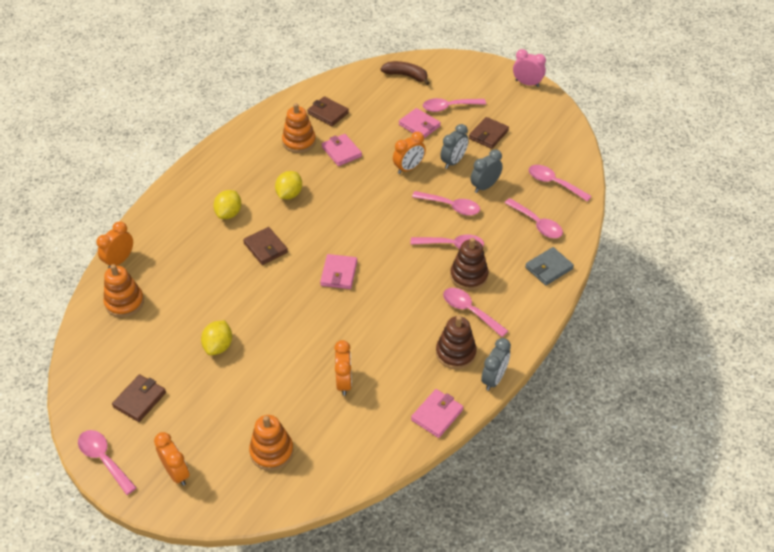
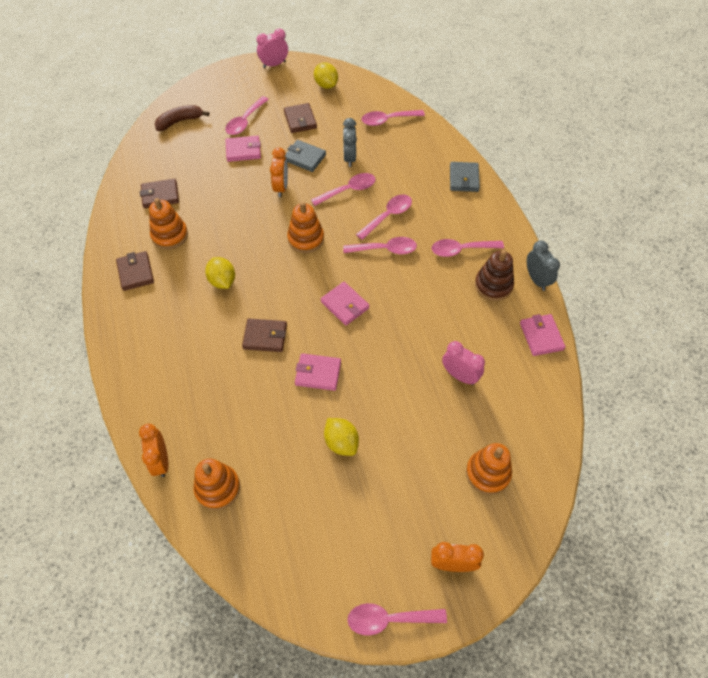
camera: 50 degrees left, 10 degrees up
(140, 400) = (345, 545): brown wallet -> brown wallet (135, 272)
(229, 213) = (197, 338): yellow lemon -> yellow lemon (326, 85)
(341, 152) = (214, 216): pink wallet -> pink wallet (318, 373)
(344, 382) = (459, 375): orange clock -> pink clock
(376, 213) = (306, 239): none -> orange stacking toy
(453, 162) = (304, 158): grey clock -> grey wallet
(469, 276) = (427, 227): brown stacking toy -> none
(537, 224) = (416, 156): pink spoon -> pink spoon (385, 249)

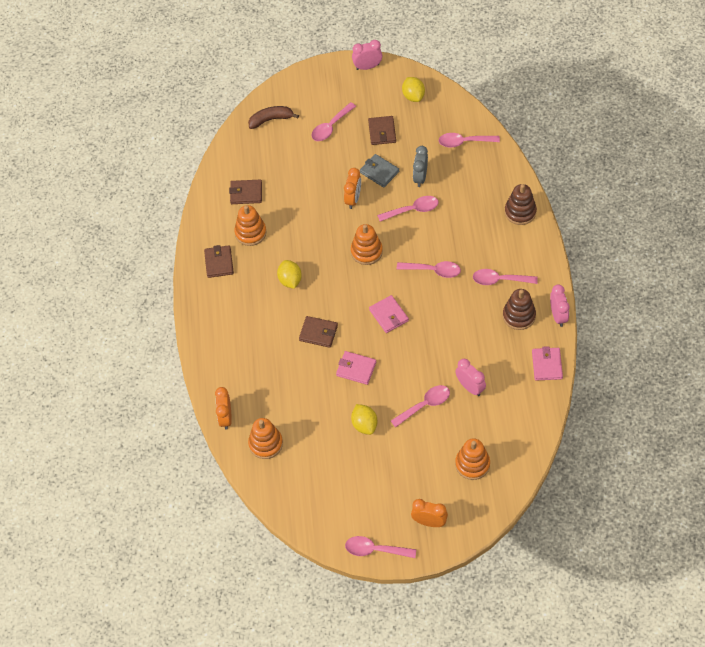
camera: 15 degrees right, 0 degrees up
(243, 150) = (325, 157): pink wallet -> none
(388, 216) = (443, 239): pink spoon -> pink spoon (425, 405)
(464, 179) = (520, 212): grey wallet -> brown stacking toy
(536, 279) = (558, 316): grey clock -> pink clock

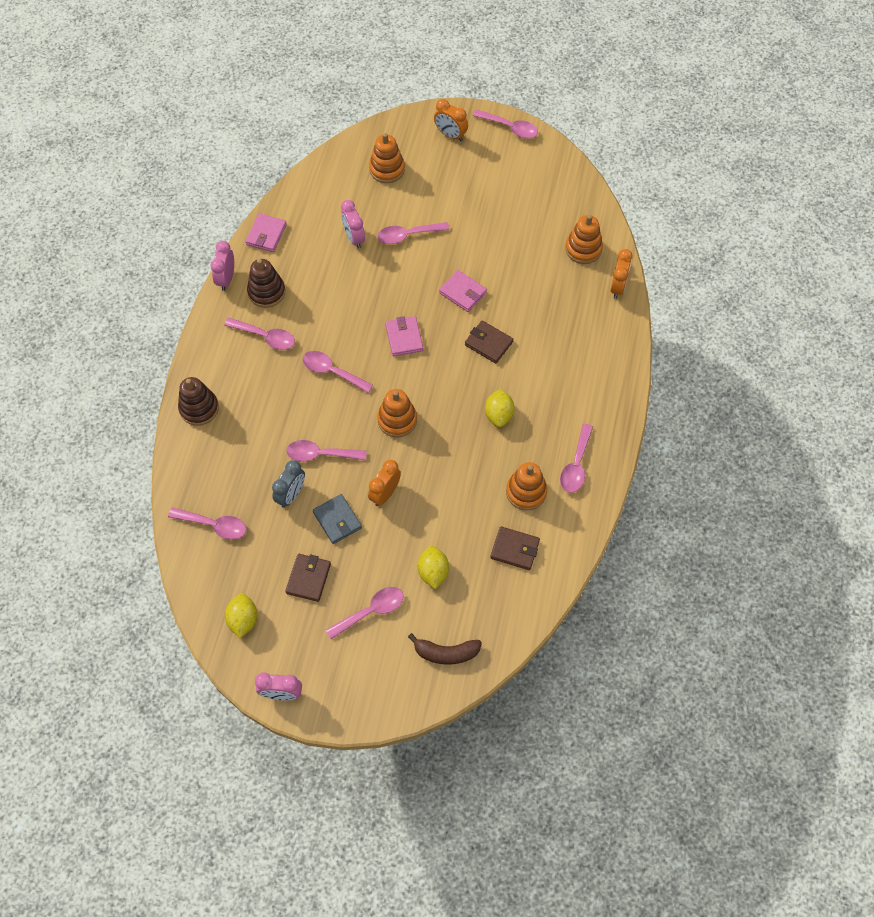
camera: 165 degrees left, 5 degrees up
(219, 263) = (576, 465): brown wallet -> pink spoon
(364, 425) = (476, 236): yellow lemon -> yellow lemon (433, 572)

